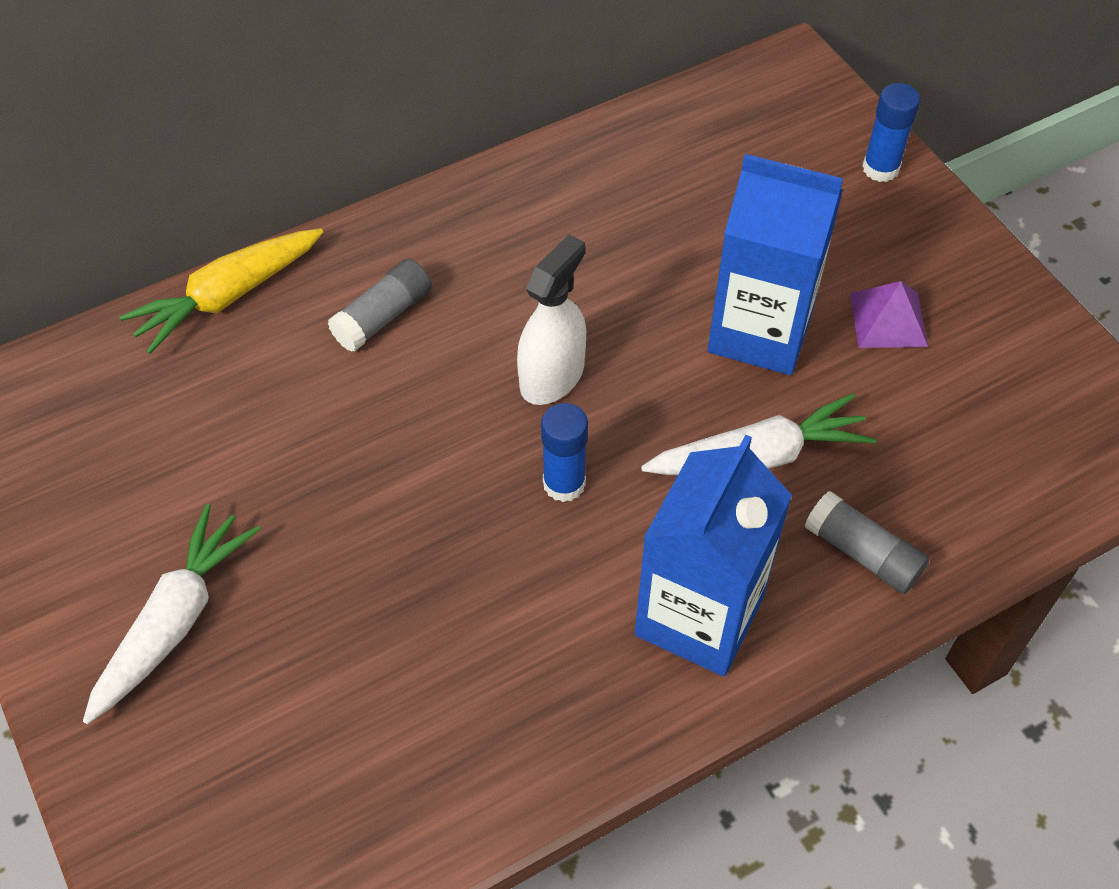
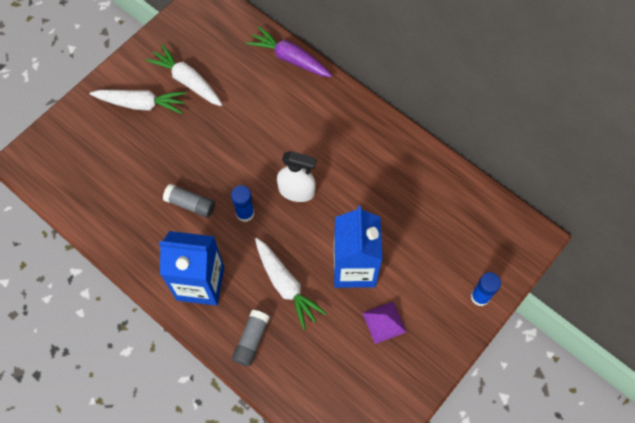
camera: 70 degrees right, 10 degrees up
(168, 505) = (187, 81): none -> white carrot
(228, 297) = (290, 58): yellow carrot -> purple carrot
(383, 316) = (302, 117): grey glue stick -> grey glue stick (190, 204)

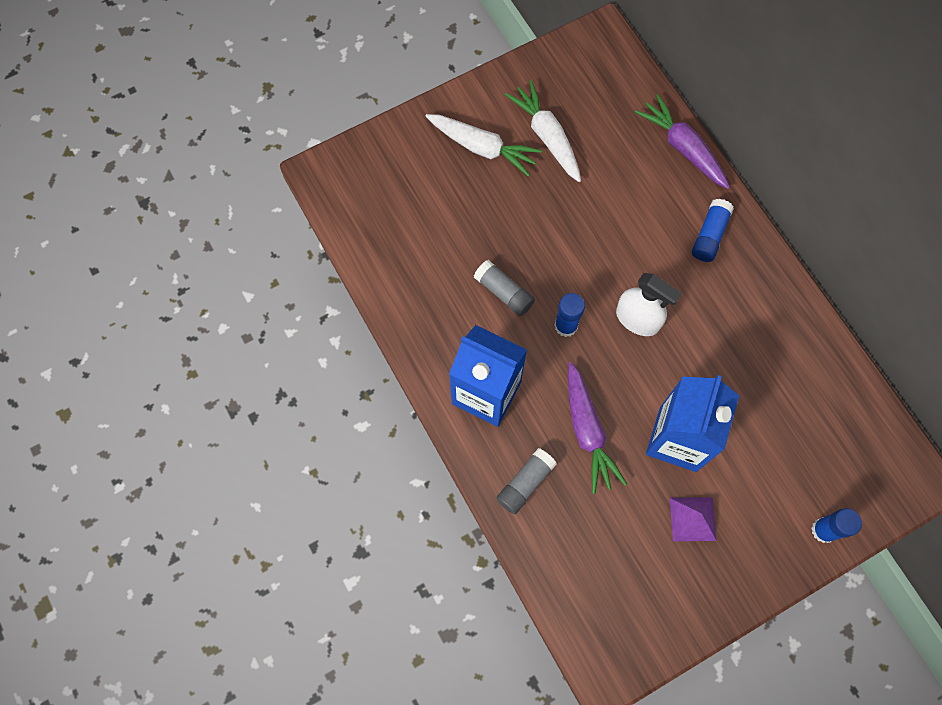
camera: 20 degrees right, 5 degrees up
(286, 285) = (587, 431): white carrot -> purple carrot
(329, 114) = (709, 235): none -> blue glue stick

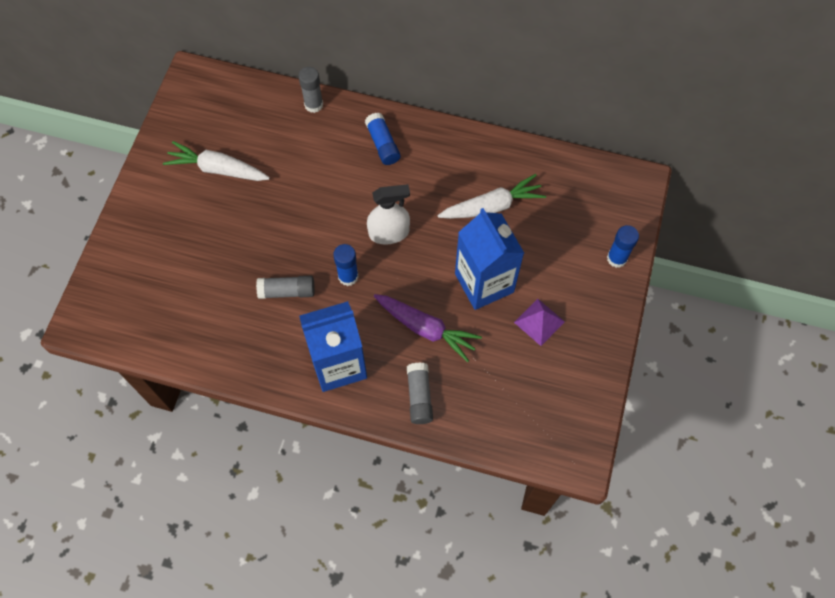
camera: 45 degrees left, 5 degrees down
(482, 148) = (180, 212): white carrot -> white carrot (492, 206)
(682, 147) = (313, 105): purple carrot -> grey glue stick

